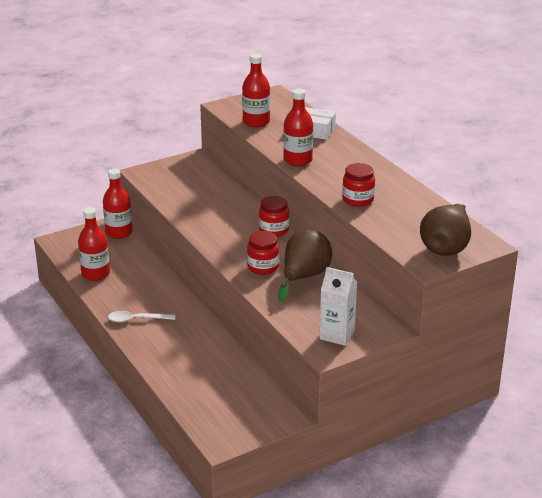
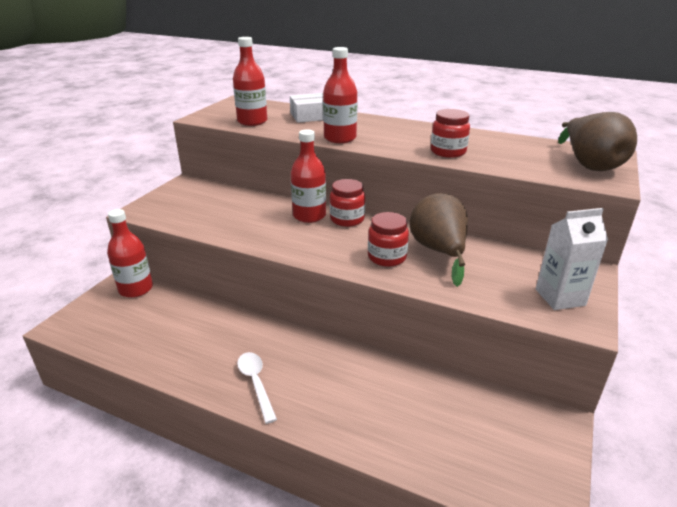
camera: 35 degrees left, 0 degrees up
(95, 274) = (148, 347): red bottle -> red bottle (309, 216)
(137, 319) = (256, 383): white spoon -> white spoon turned 105 degrees clockwise

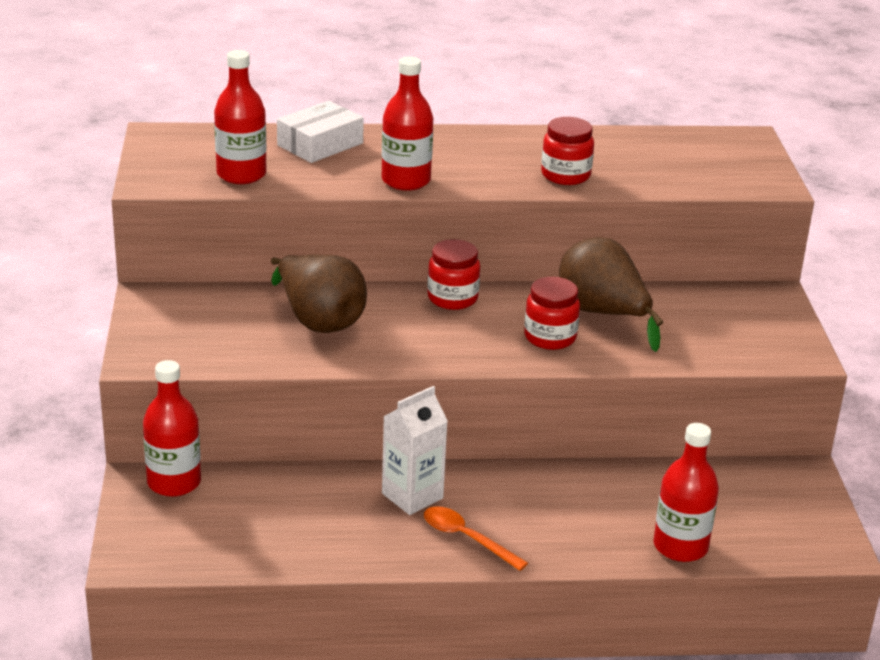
camera: 30 degrees left, 0 degrees up
(256, 383) = (467, 538): white spoon -> orange spoon
(309, 216) = (397, 305): red bottle -> red bottle (680, 546)
(560, 297) = (766, 335): white carton -> white carton (412, 496)
(589, 164) = (737, 161): brown pear -> brown pear (319, 320)

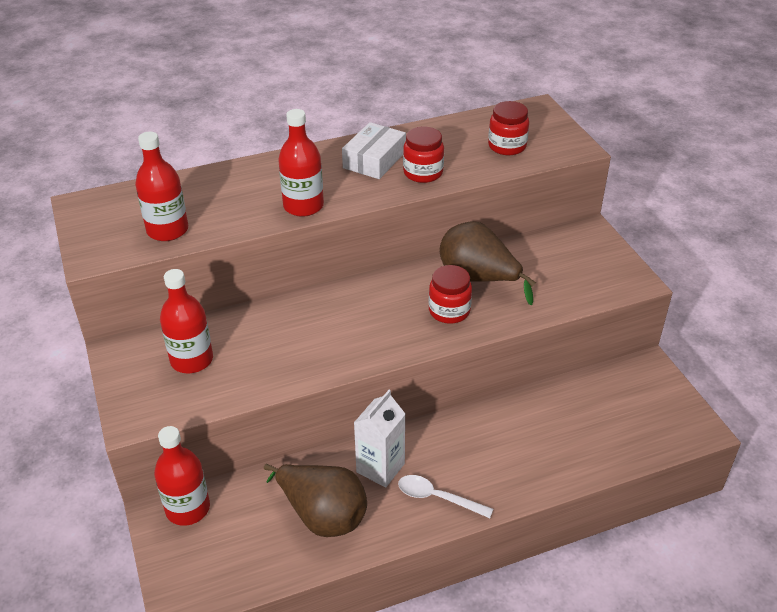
camera: 15 degrees left, 10 degrees up
(319, 320) = (265, 340): brown pear -> brown pear (322, 515)
(320, 144) = (220, 185): white box -> white box (374, 160)
(452, 298) = (360, 291): red jar -> red jar (507, 146)
(467, 538) = (438, 497): orange spoon -> white spoon
(680, 546) = (594, 459): red bottle -> red bottle (192, 360)

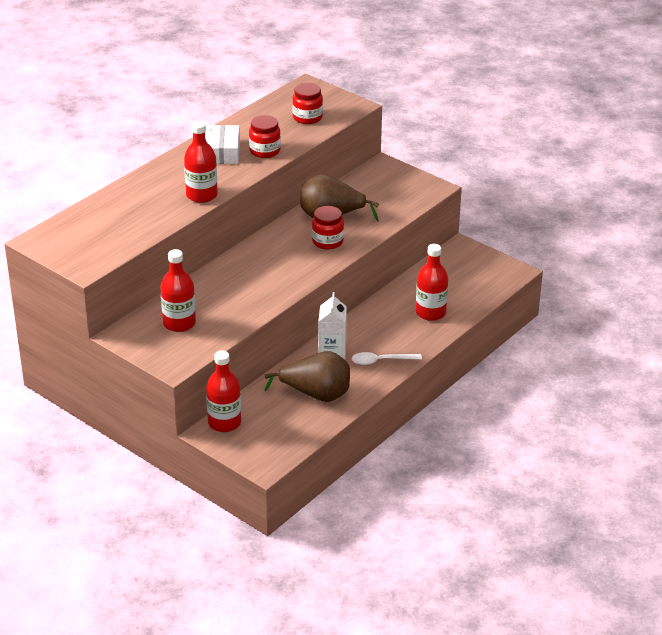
camera: 30 degrees left, 5 degrees down
(167, 230) = (121, 237): red bottle -> red bottle (430, 312)

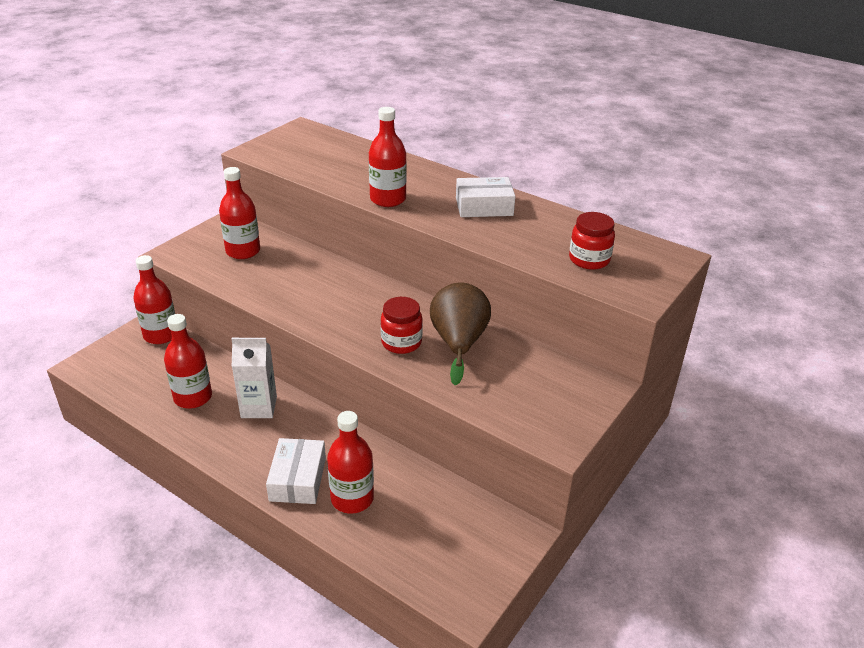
camera: 85 degrees right, 0 degrees up
(265, 151) = (494, 233): red jar -> none
(316, 395) = (193, 397): brown pear -> red bottle
(381, 361) = (249, 451): white spoon -> none
(411, 337) = (298, 479): none -> white box

